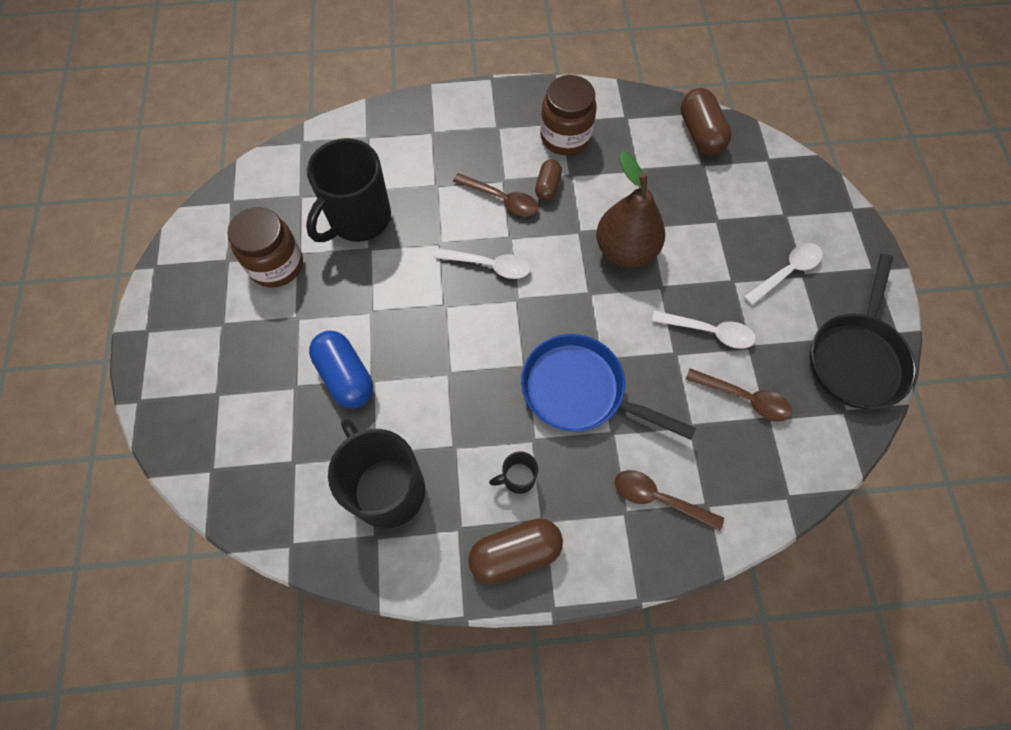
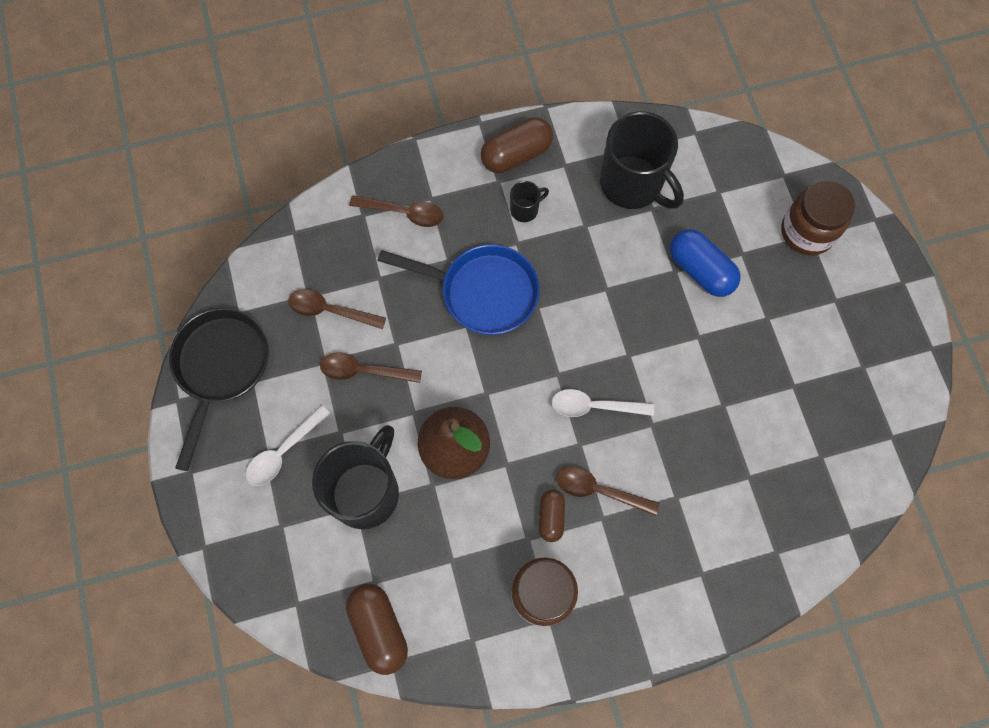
camera: 170 degrees right, 5 degrees up
(276, 265) = (811, 370): brown jar -> brown jar (807, 232)
(358, 219) = (747, 438): black mug -> black mug (366, 491)
(709, 332) = (364, 371): white spoon -> brown spoon

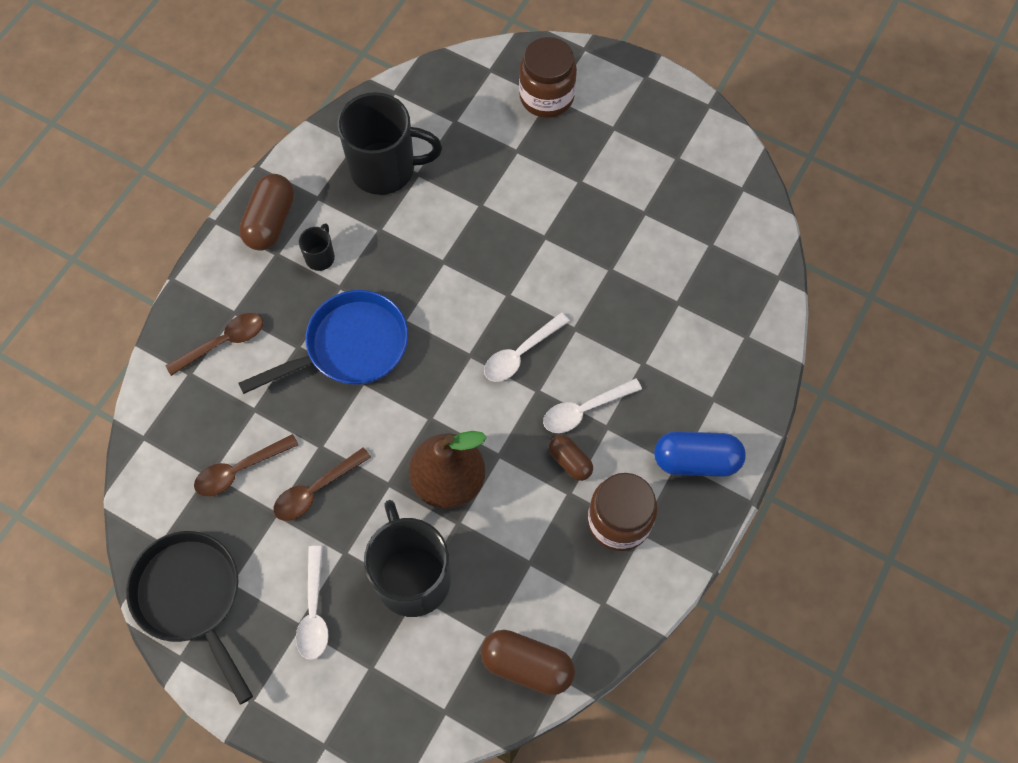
camera: 45 degrees left, 5 degrees down
(599, 490) = (585, 410): brown spoon -> white spoon
(700, 270) = (498, 188): blue capsule -> blue capsule (696, 460)

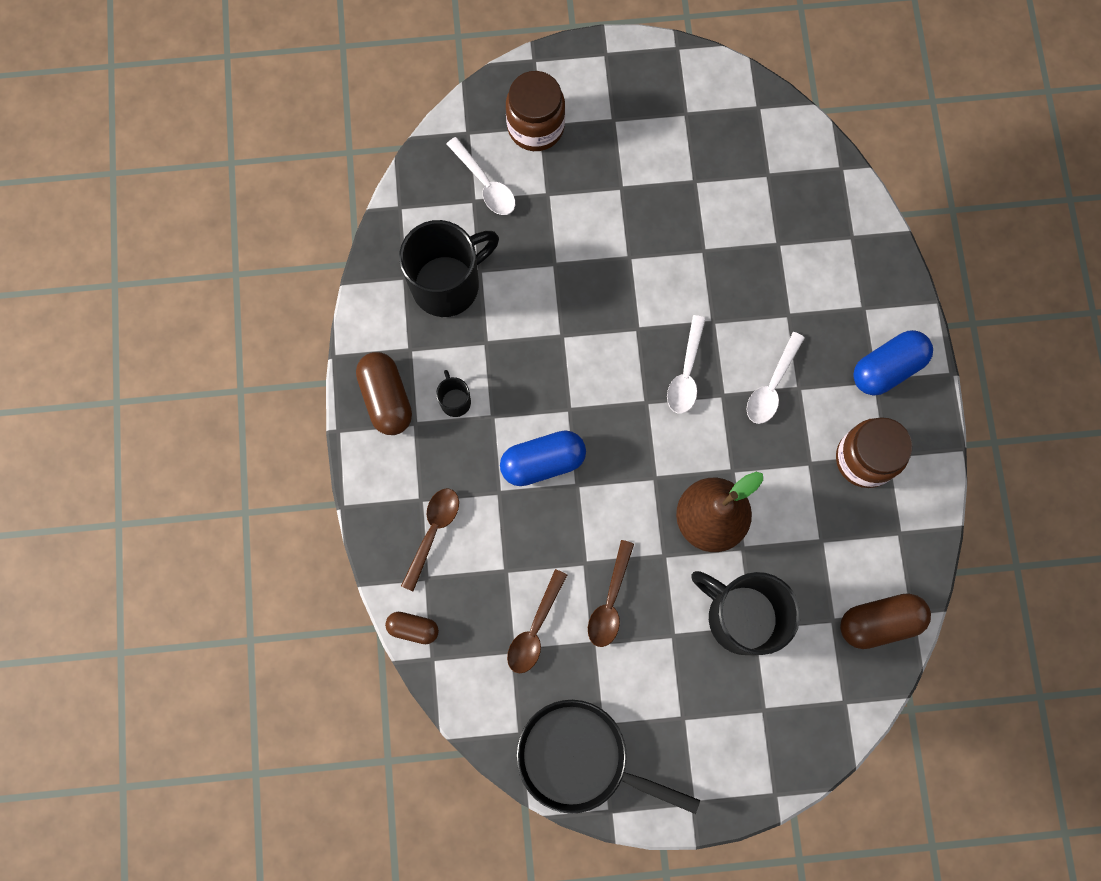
camera: 35 degrees left, 10 degrees up
(314, 611) = (685, 698): white spoon -> white spoon (485, 184)
(350, 347) = (543, 462): blue pan -> blue capsule
(570, 461) = (792, 436): brown capsule -> brown capsule (413, 628)

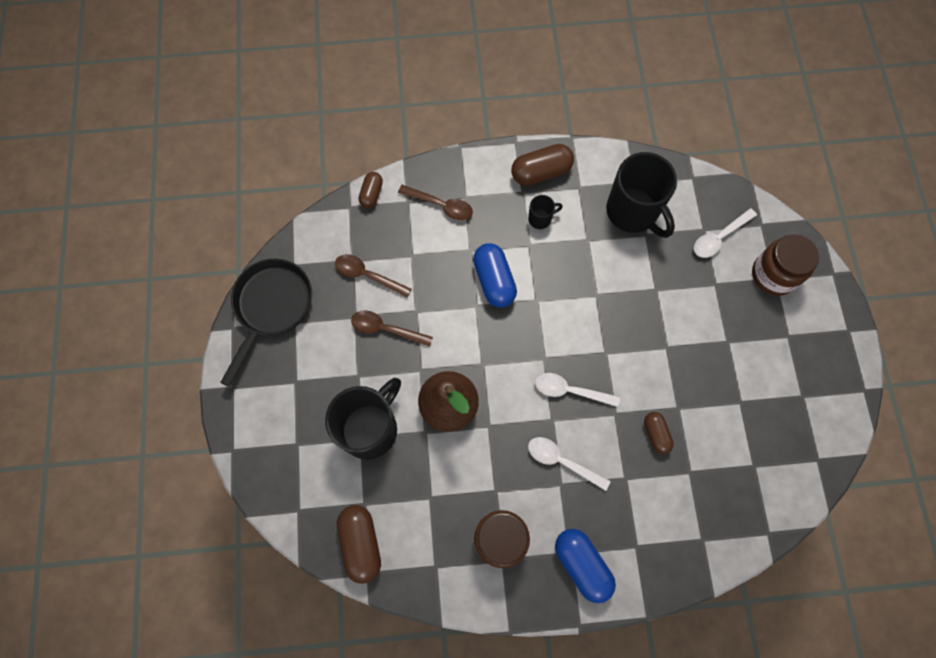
camera: 90 degrees right, 5 degrees down
(735, 278) = (655, 434): none -> brown capsule

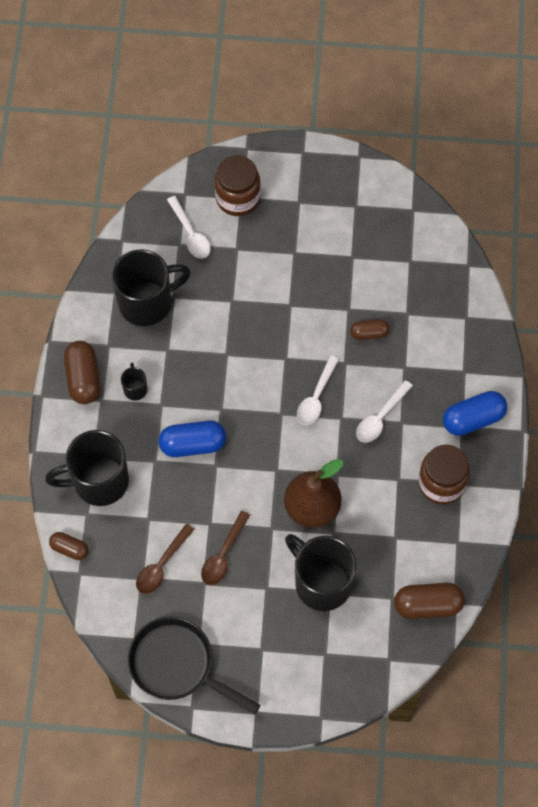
camera: 80 degrees left, 5 degrees down
(441, 205) = (99, 481): brown spoon -> black mug

